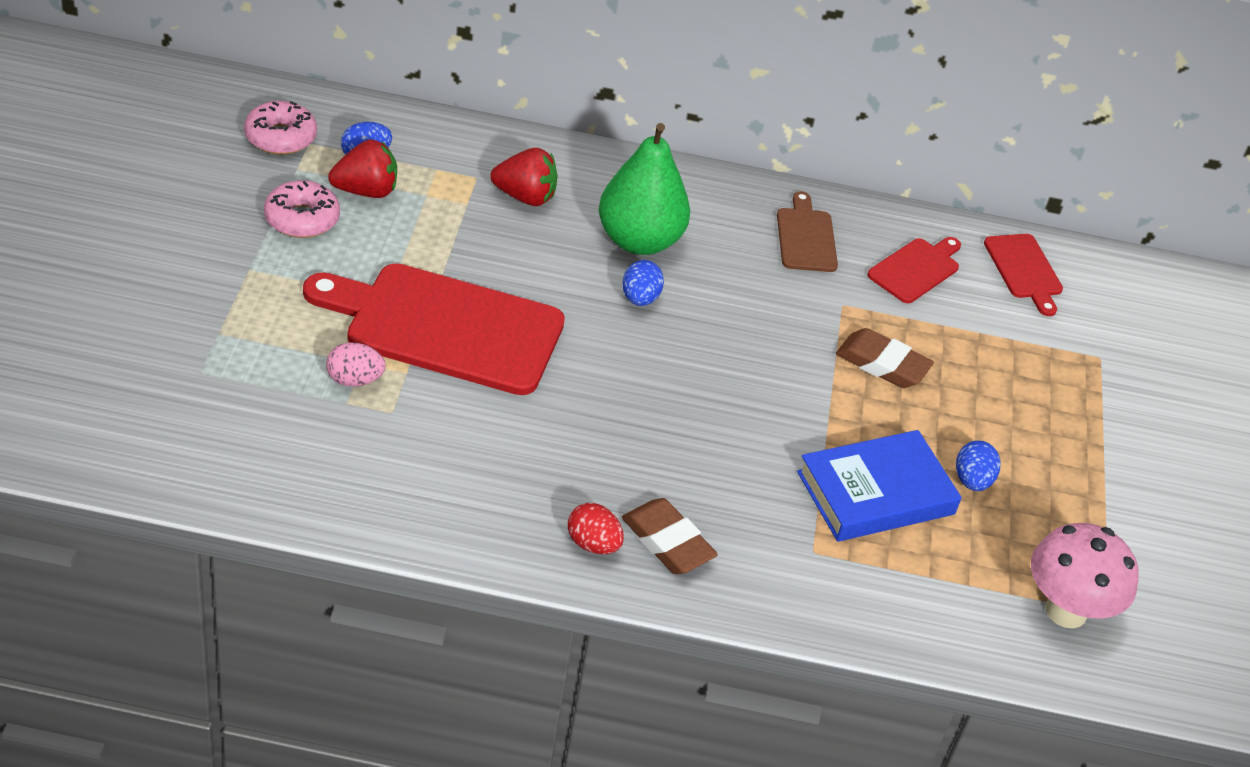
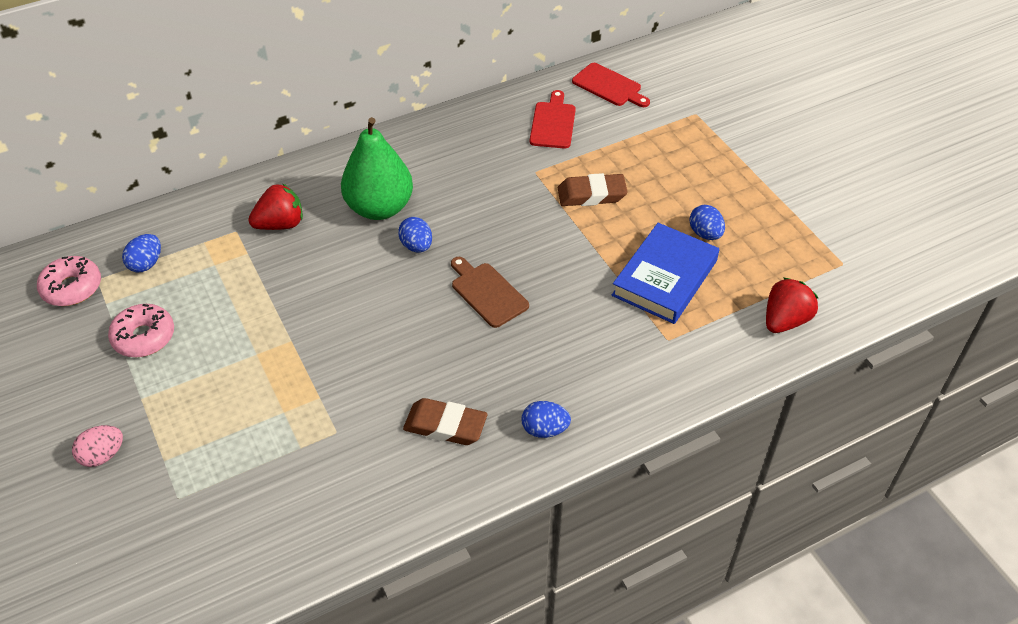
camera: 30 degrees left, 5 degrees up
(354, 380) = (290, 427): pink egg -> pink egg (103, 455)
(366, 191) = (170, 288): red strawberry -> red strawberry (785, 320)
(445, 327) = (314, 348): red cutting board -> none
(593, 544) = (544, 429): red egg -> blue egg
(667, 542) = (585, 395): brown eraser -> brown eraser (445, 426)
(806, 237) = (474, 142): brown cutting board -> brown cutting board (487, 293)
(1066, 611) = (823, 278): pink mushroom -> none

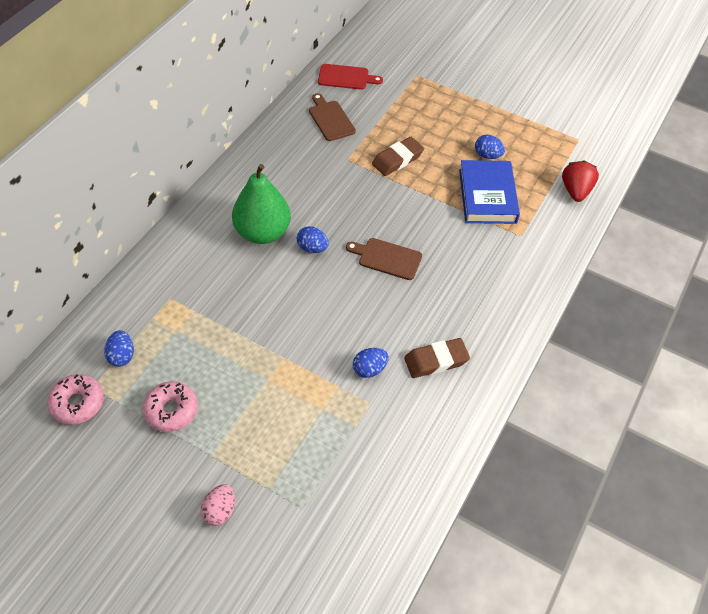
camera: 35 degrees left, 5 degrees up
(280, 224) = (200, 277): red strawberry -> none
(544, 429) = (497, 330): blue egg -> blue egg (369, 369)
(553, 123) = (330, 119): red cutting board -> brown cutting board

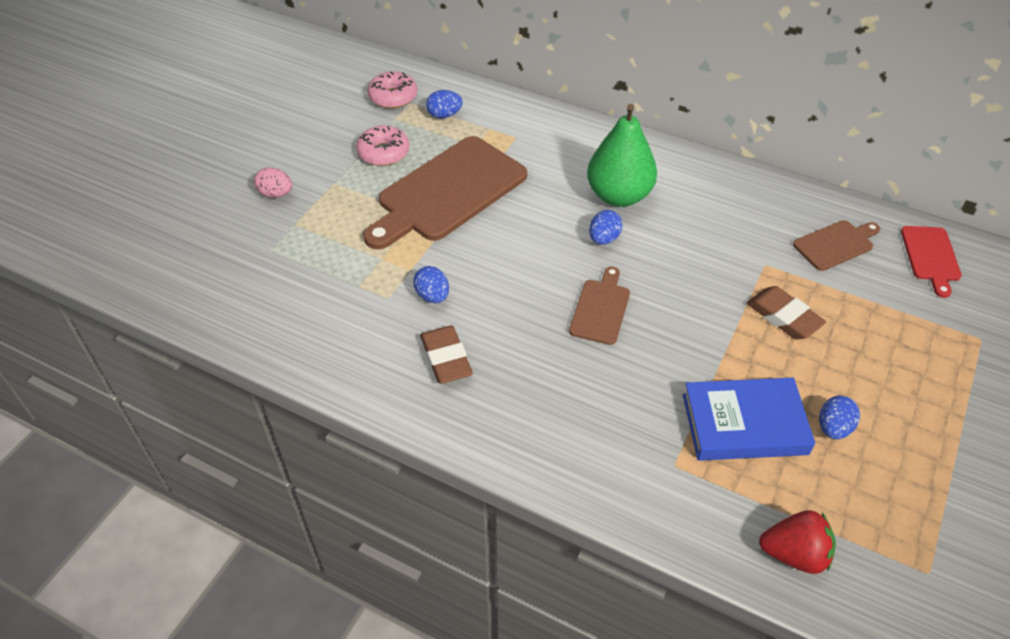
camera: 90 degrees right, 5 degrees down
(240, 355) = (447, 192): none -> brown cutting board

